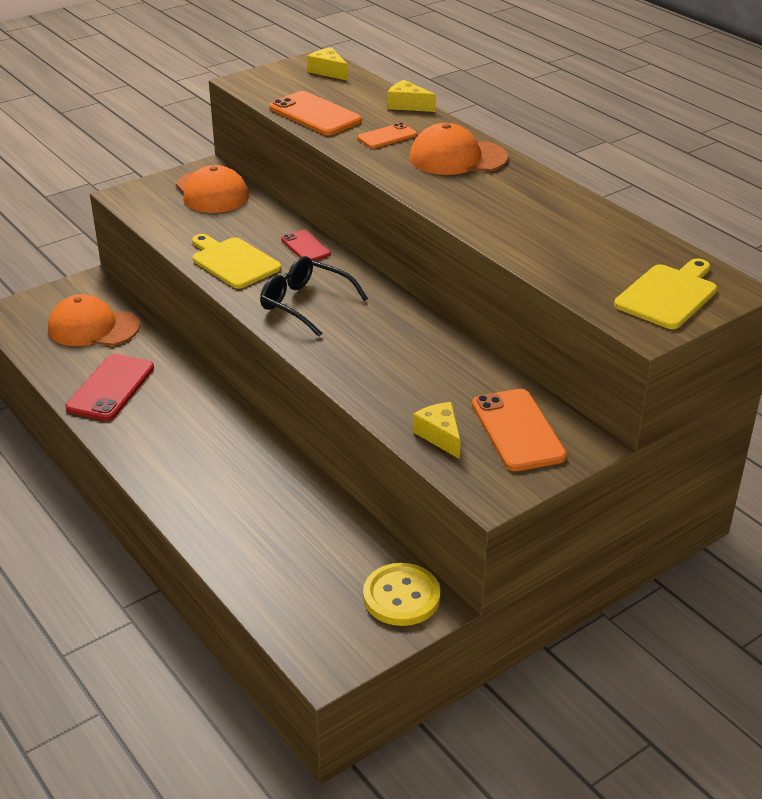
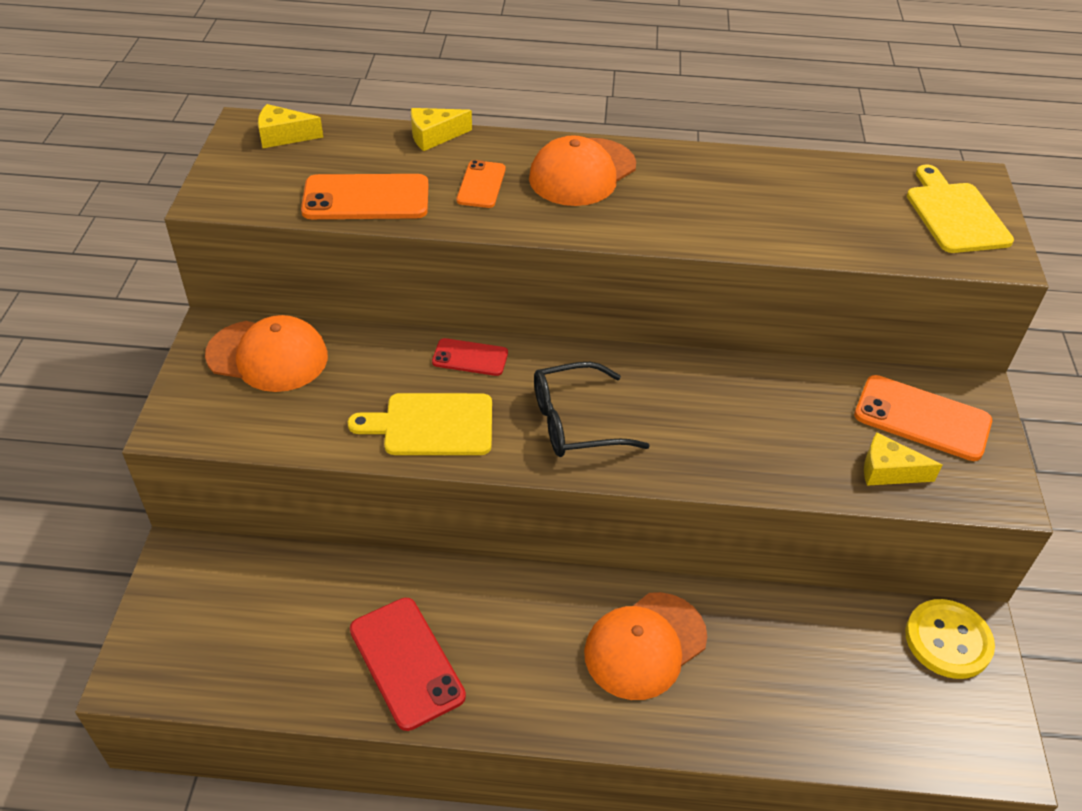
camera: 50 degrees left, 10 degrees up
(93, 327) = (272, 609): orange cap -> orange cap (645, 645)

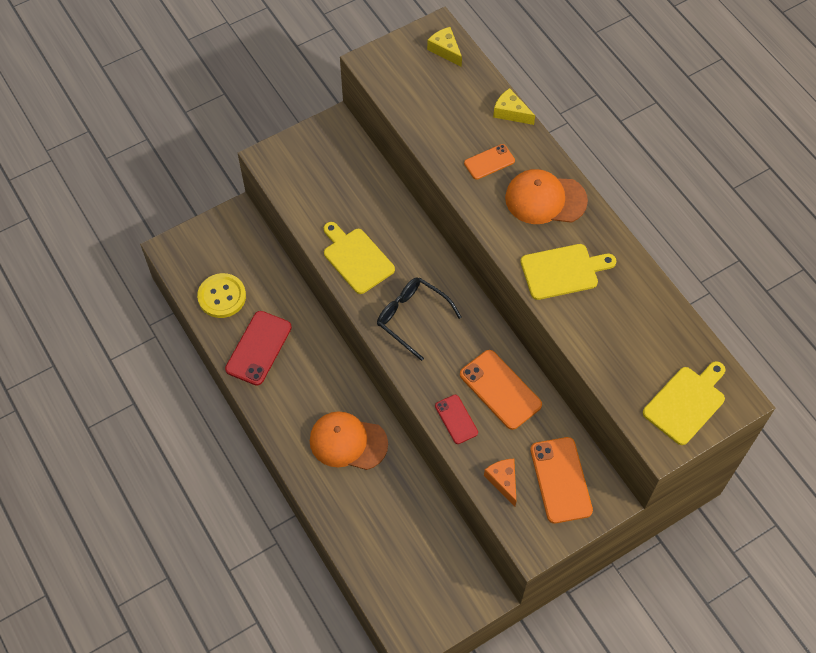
camera: 55 degrees right, 15 degrees up
(268, 356) = (340, 159): orange cap -> none
(366, 198) = (430, 122): orange phone -> orange phone (500, 389)
(470, 357) = (415, 242): red phone -> red phone (456, 419)
(695, 210) = (563, 271): none -> yellow cutting board
(888, 471) = (503, 481): yellow cheese -> orange cheese
(948, 640) = (466, 583): yellow button -> yellow button (222, 296)

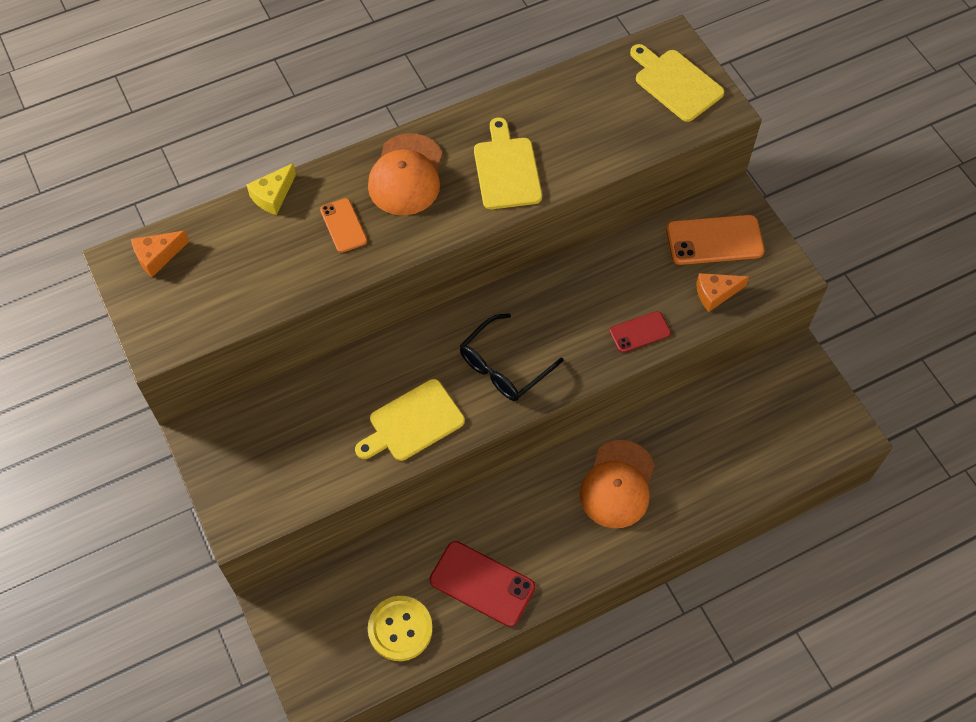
camera: 85 degrees left, 0 degrees up
(445, 50) = (157, 256): yellow cheese -> orange cheese
(500, 389) = (604, 285): orange phone -> none

